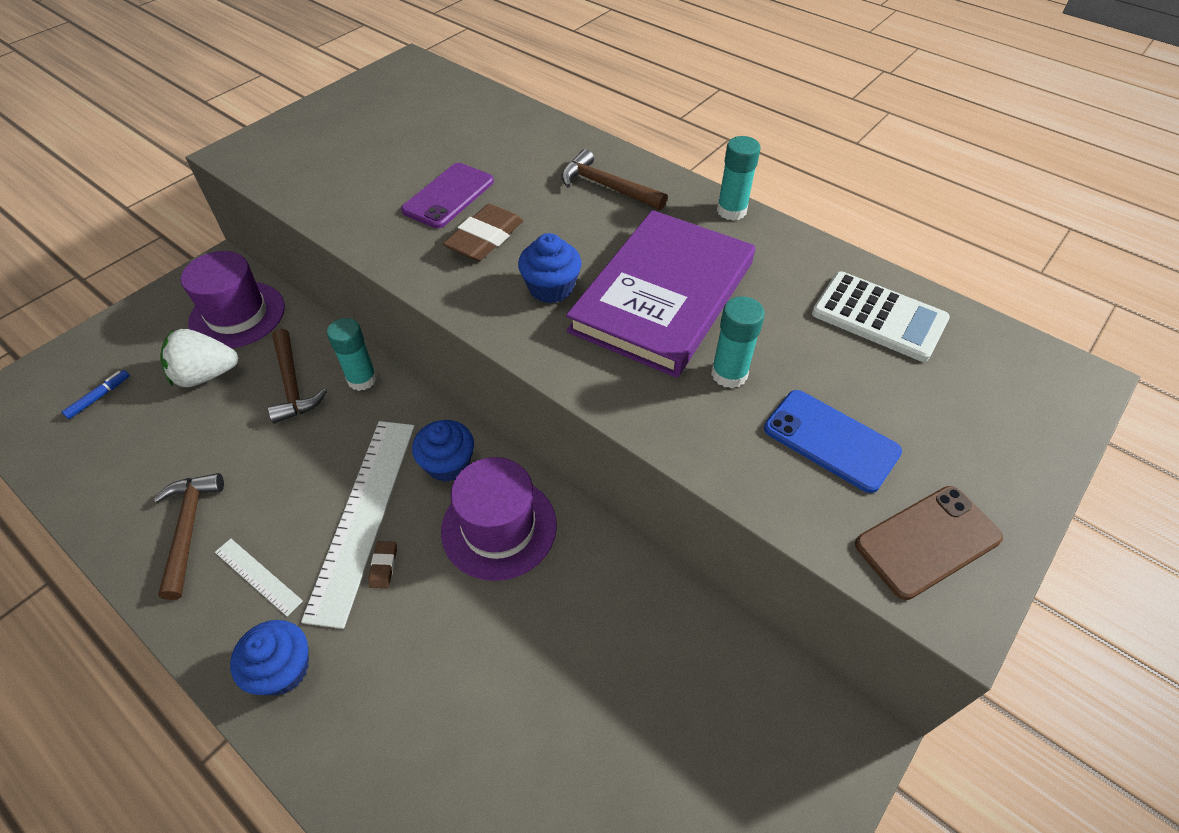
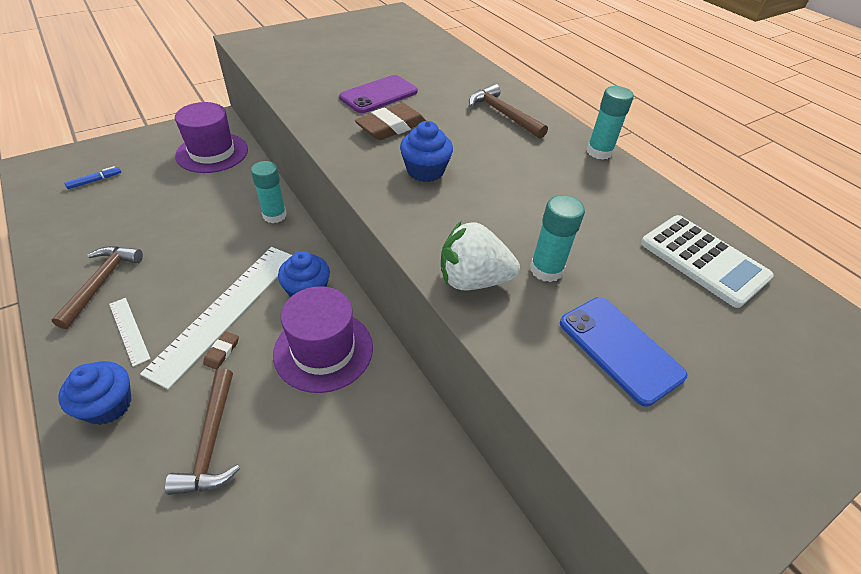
camera: 15 degrees right, 5 degrees down
(206, 375) = (170, 185): white strawberry -> white strawberry (473, 280)
(292, 384) = (224, 206): brown hammer -> brown hammer (211, 441)
(662, 296) = (514, 198): purple book -> none
(927, 541) = (686, 469): brown phone -> none

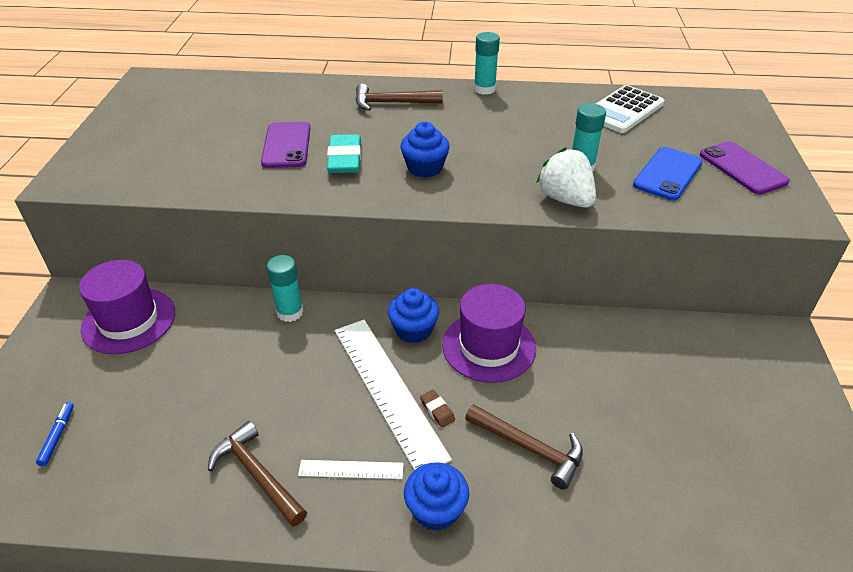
camera: 50 degrees left, 5 degrees down
(391, 127) = (345, 159): brown eraser -> turquoise eraser
(473, 280) = (565, 199): white strawberry -> white strawberry turned 105 degrees clockwise
(620, 349) = (667, 174): blue phone -> blue phone turned 60 degrees counterclockwise
(703, 260) = (623, 110): white calculator -> white calculator turned 135 degrees clockwise
(729, 425) = (742, 168): none -> purple phone

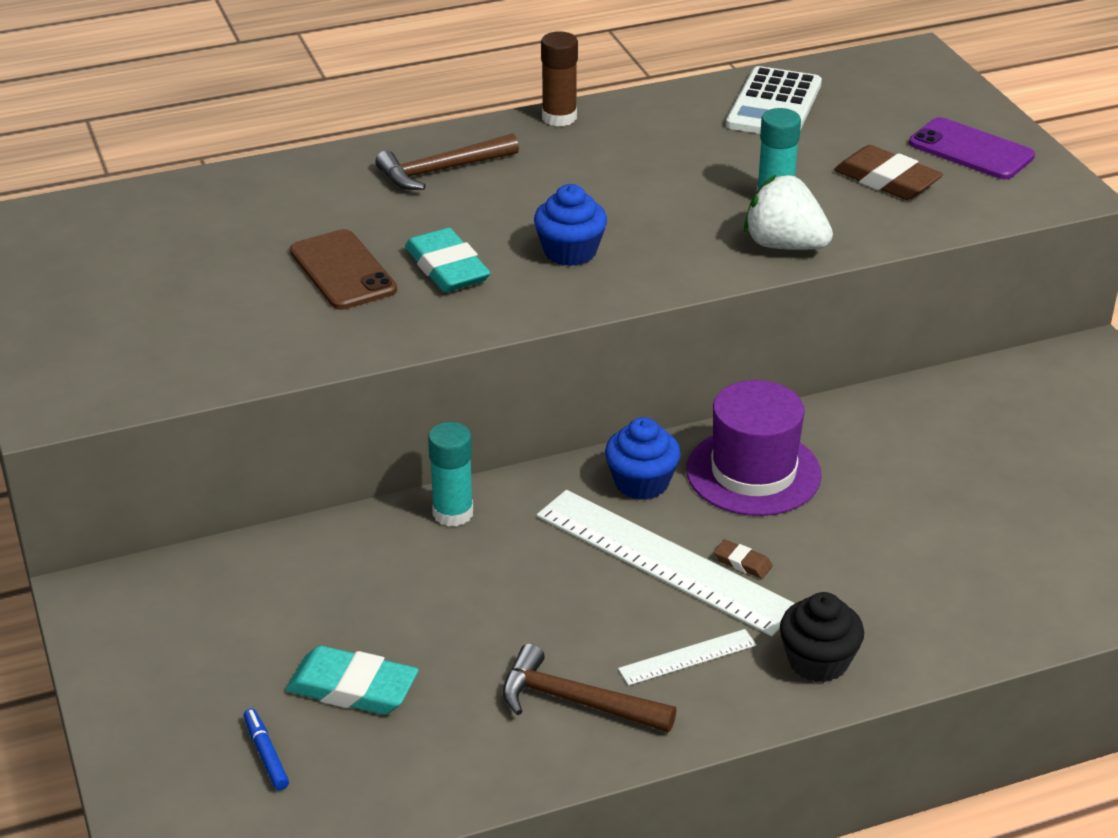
camera: 25 degrees left, 5 degrees down
(129, 320) = (222, 595): purple hat -> none
(141, 409) = (352, 688): none -> turquoise eraser
(286, 145) = (342, 271): purple phone -> brown phone
(436, 510) = (818, 661): blue cupcake -> black cupcake
(484, 89) = (559, 117): turquoise glue stick -> brown glue stick
(529, 448) = (880, 566): brown hammer -> none
(667, 174) = (886, 180): blue phone -> brown eraser

